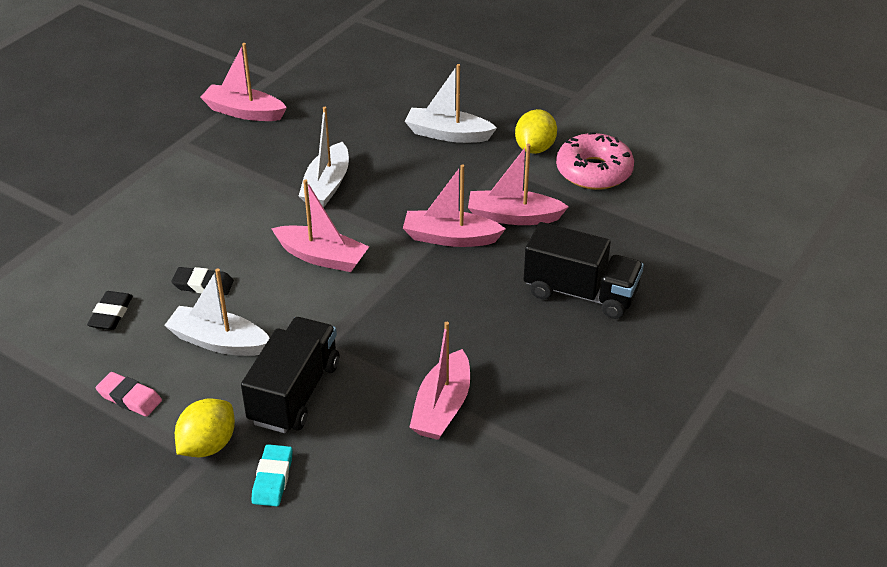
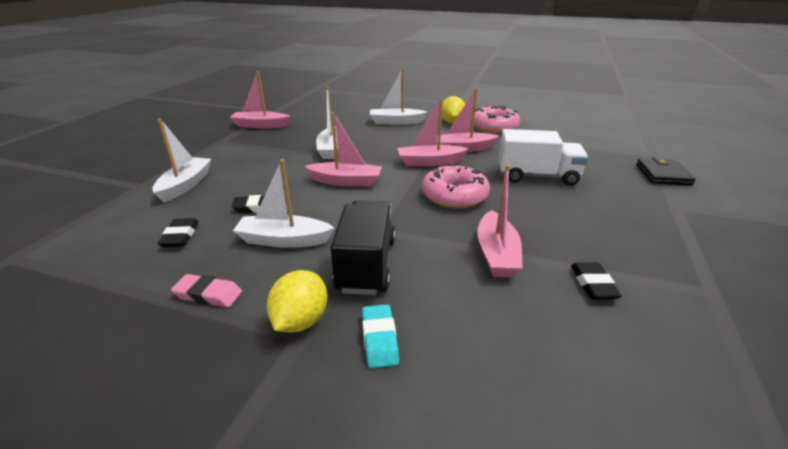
camera: 15 degrees left, 10 degrees down
(125, 229) = (185, 185): none -> white boat
(447, 308) = (454, 196): none -> pink donut
(519, 466) = (593, 284): none -> black eraser
(580, 293) = (537, 176): black truck -> white truck
(763, 321) = (662, 175): none -> black wallet

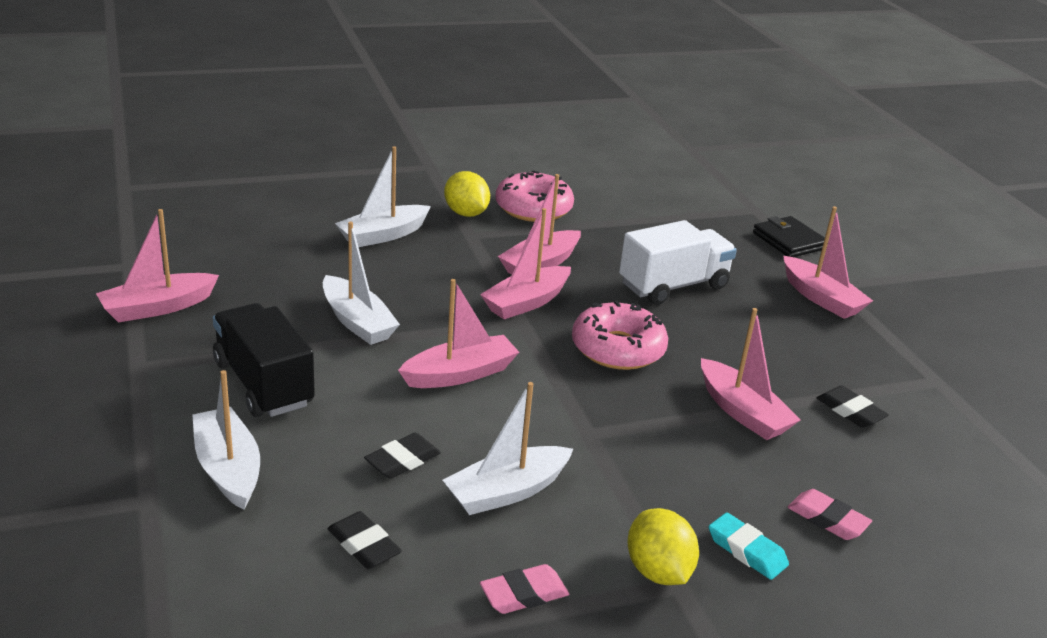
camera: 40 degrees left, 0 degrees up
(366, 265) = (638, 481): black truck -> black truck (263, 384)
(475, 348) = (827, 519): none -> pink eraser
(652, 210) = (821, 298): none -> pink boat

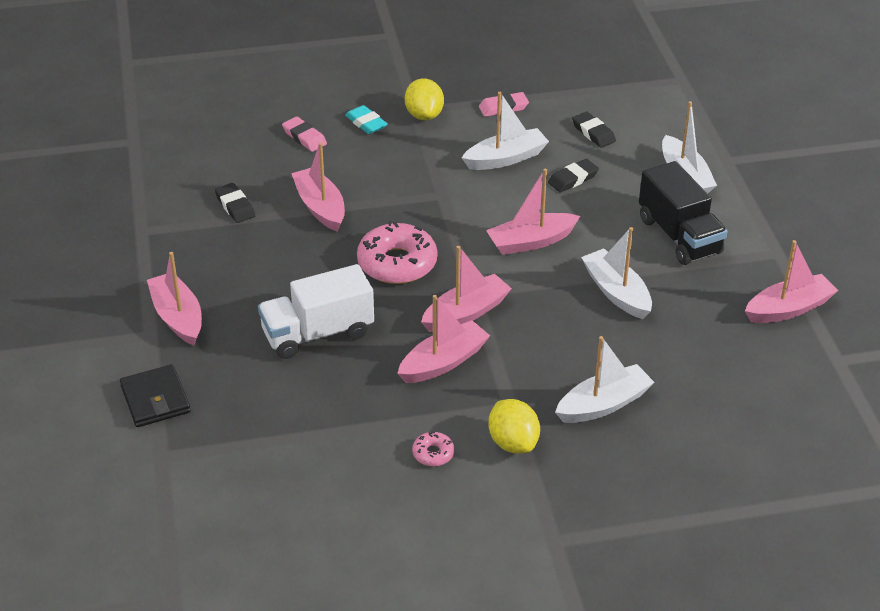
camera: 170 degrees left, 10 degrees up
(533, 208) = (433, 453): pink donut -> pink donut, size x0.46

